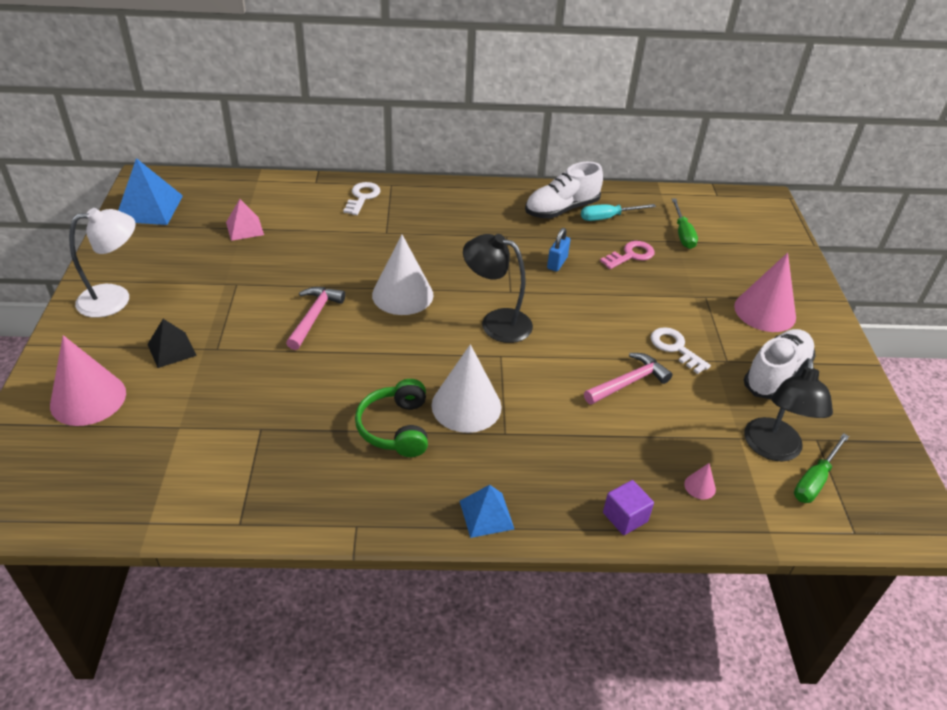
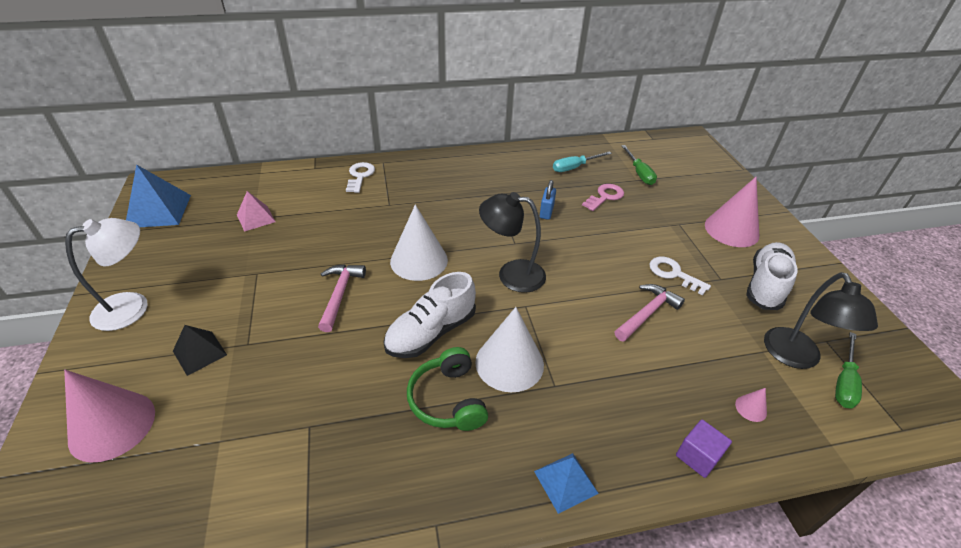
camera: 10 degrees left, 0 degrees up
(561, 209) = (534, 165): white shoe -> white shoe (431, 332)

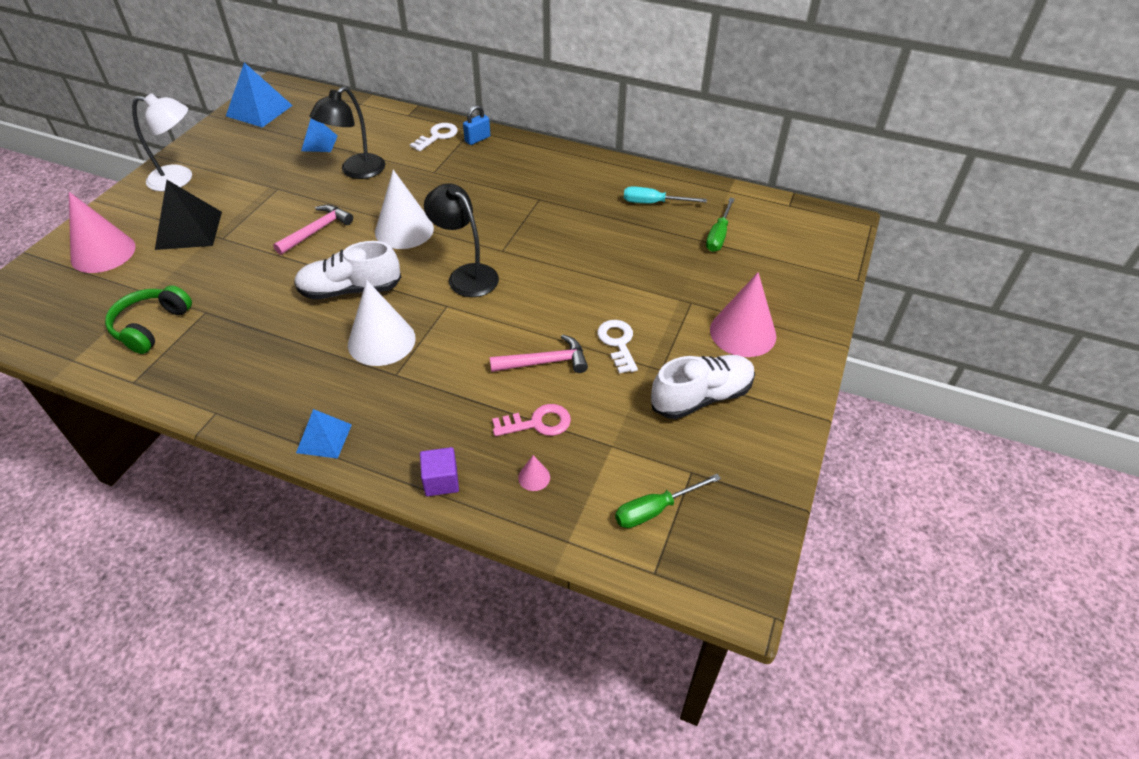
camera: 35 degrees right, 5 degrees up
(200, 353) = (189, 230): black pyramid -> black pyramid, size x1.63
(256, 218) = (319, 143): pink pyramid -> blue pyramid
(448, 399) = (308, 342): green headphones -> green headphones (151, 326)
(546, 212) = (567, 235): blue padlock -> blue padlock (477, 139)
(605, 197) = (646, 244): pink key -> pink key (537, 423)
(795, 357) = (636, 467): black lamp -> black lamp (356, 171)

